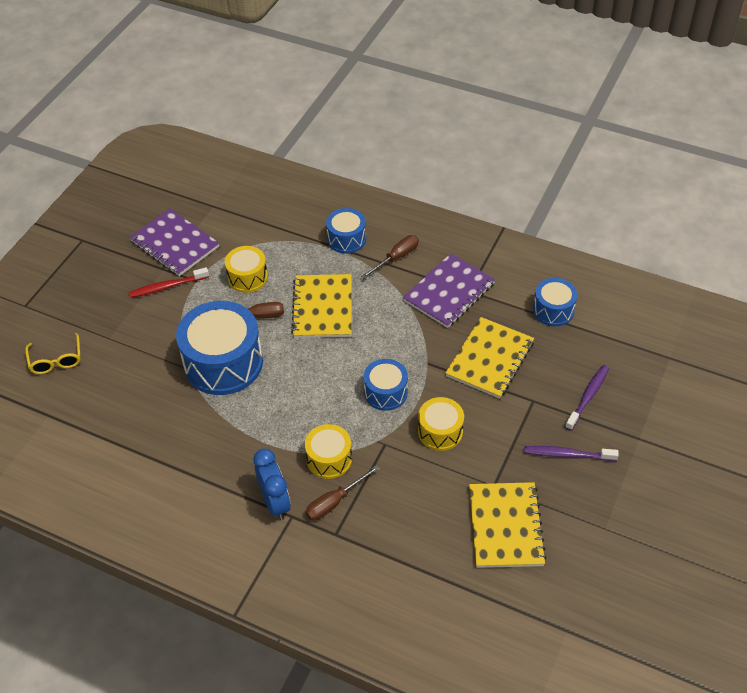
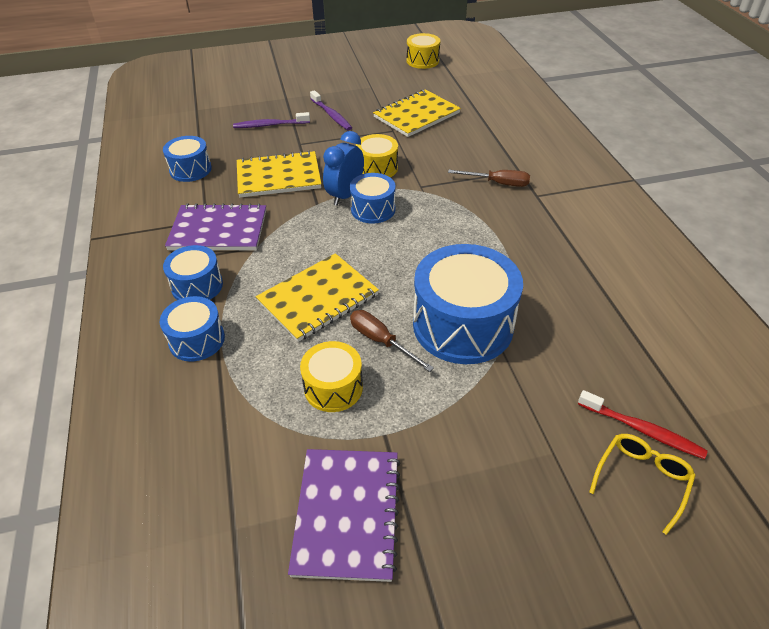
camera: 130 degrees left, 5 degrees down
(167, 286) = (423, 458): red toothbrush -> red toothbrush (642, 430)
(275, 502) = (539, 208): blue clock -> blue clock (345, 195)
(329, 459) = (469, 204): yellow drum -> yellow drum (422, 61)
(396, 258) = (197, 286): brown screwdriver -> blue drum

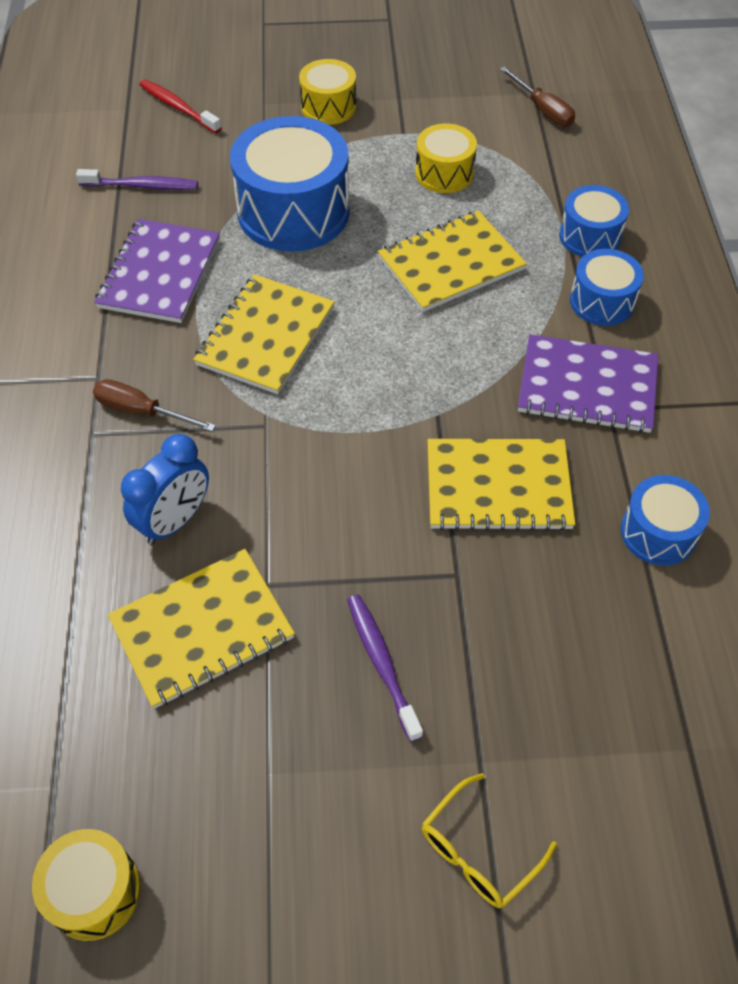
camera: 170 degrees left, 10 degrees up
(270, 125) = (516, 650): purple toothbrush -> purple toothbrush (142, 186)
(345, 195) = (390, 425): blue clock -> blue clock (175, 521)
(347, 514) = (444, 90): purple notebook -> purple notebook (160, 273)
(373, 209) = (353, 389): blue drum -> none
(377, 168) = (325, 479): yellow drum -> yellow drum (328, 107)
(381, 341) = (387, 208): brown screwdriver -> brown screwdriver (543, 110)
(442, 230) = (265, 336): none -> yellow notebook
(642, 479) = (204, 80): yellow glasses -> yellow glasses (478, 851)

